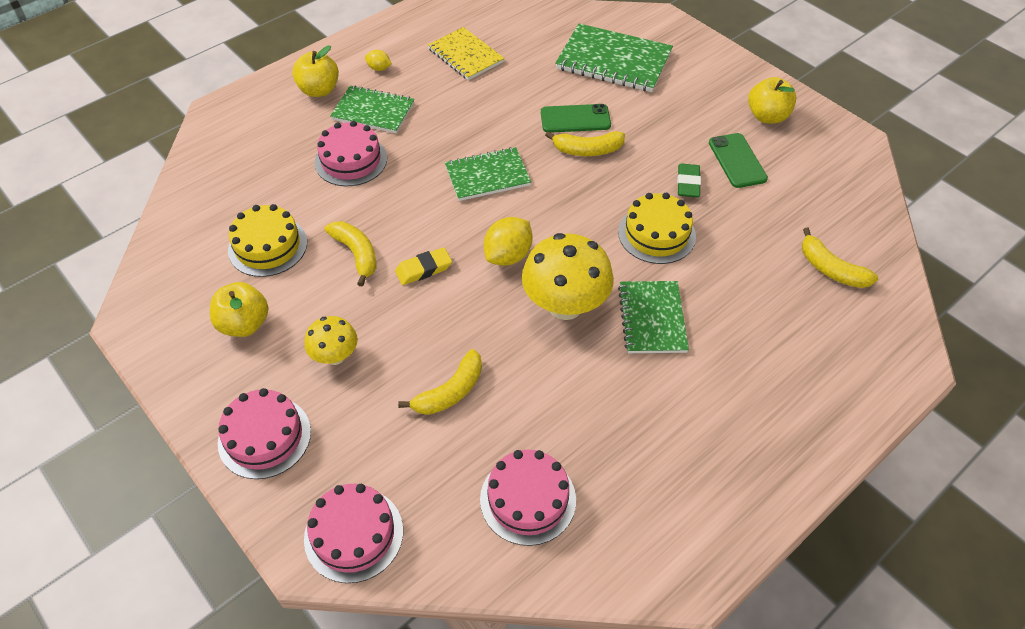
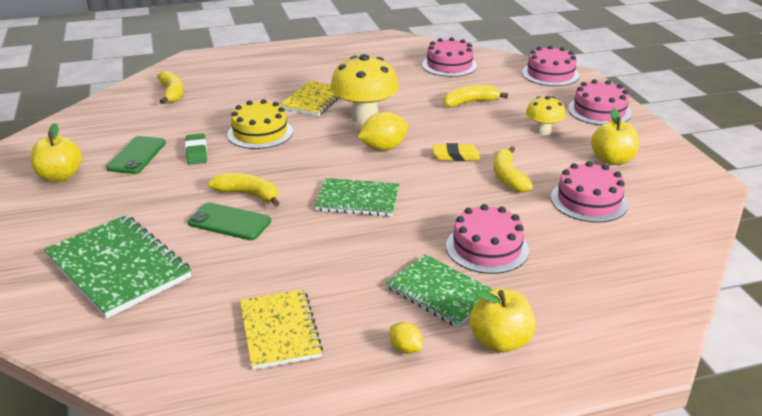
camera: 155 degrees left, 20 degrees down
(267, 246) = (588, 201): yellow cake -> pink cake
(652, 318) = (314, 100): green notebook -> yellow notebook
(688, 183) = (196, 152): green eraser -> green eraser turned 45 degrees counterclockwise

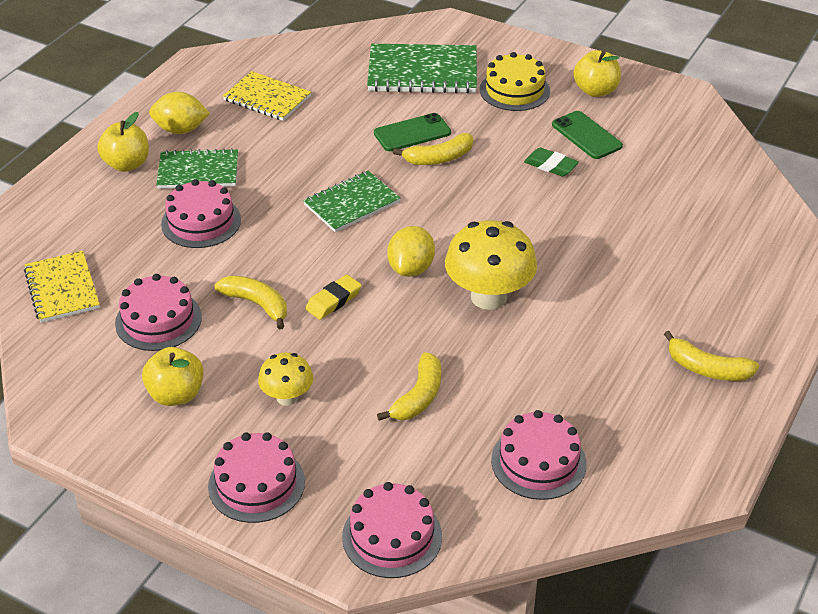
camera: 135 degrees right, 10 degrees up
(172, 93) = (714, 207): yellow banana -> yellow banana (707, 369)
(260, 133) = (543, 216): yellow cake -> yellow cake (514, 90)
(314, 100) = (575, 287): yellow notebook -> yellow notebook (62, 289)
(405, 348) = (181, 130): yellow lemon -> yellow lemon, size x1.84

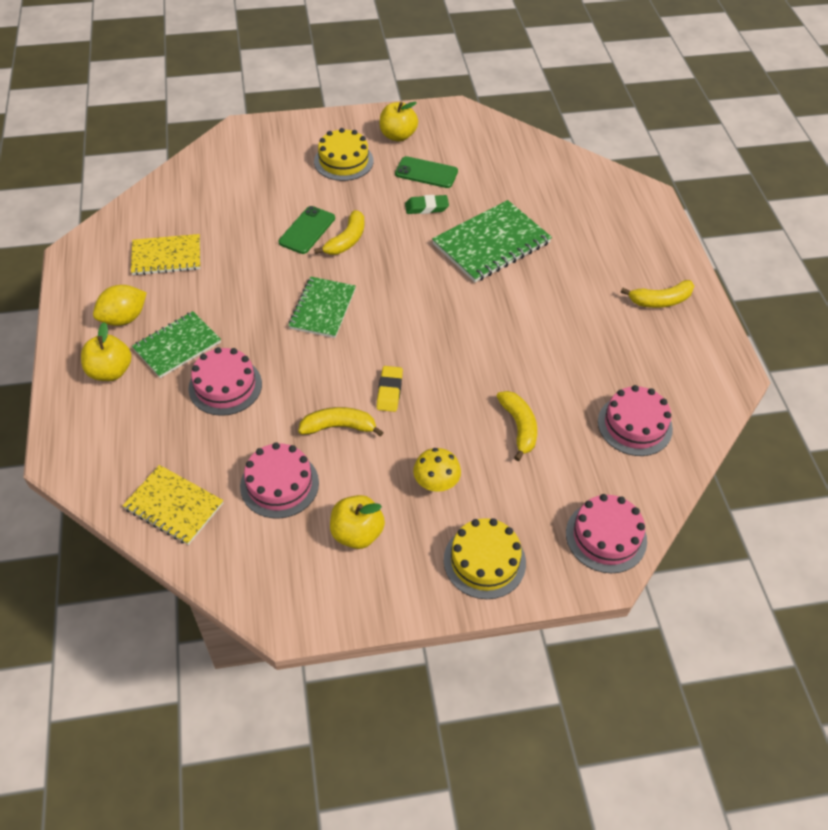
camera: 40 degrees left, 10 degrees up
(256, 484) = (484, 561): pink cake -> yellow cake
(411, 268) = (416, 335): yellow lemon -> none
(422, 72) = (263, 177): green notebook -> green notebook (491, 243)
(489, 297) = (487, 327): yellow mushroom -> none

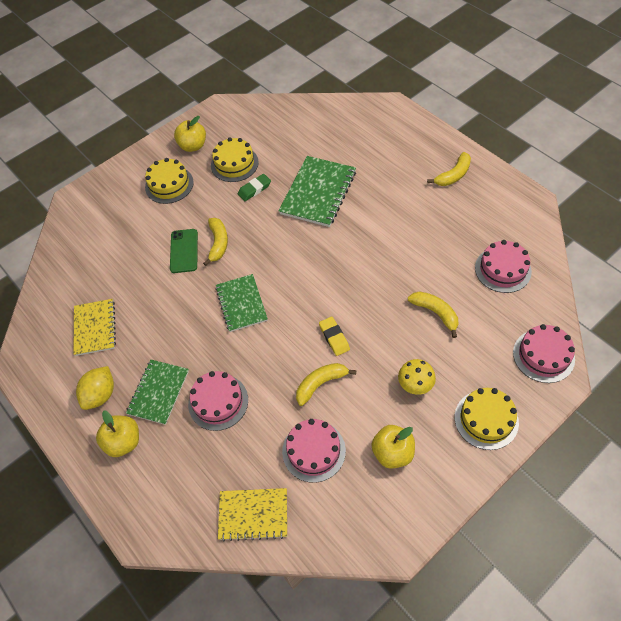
camera: 25 degrees left, 5 degrees up
(166, 256) = (95, 328): yellow notebook -> yellow notebook turned 60 degrees counterclockwise
(426, 173) = (234, 164): green phone -> yellow cake

